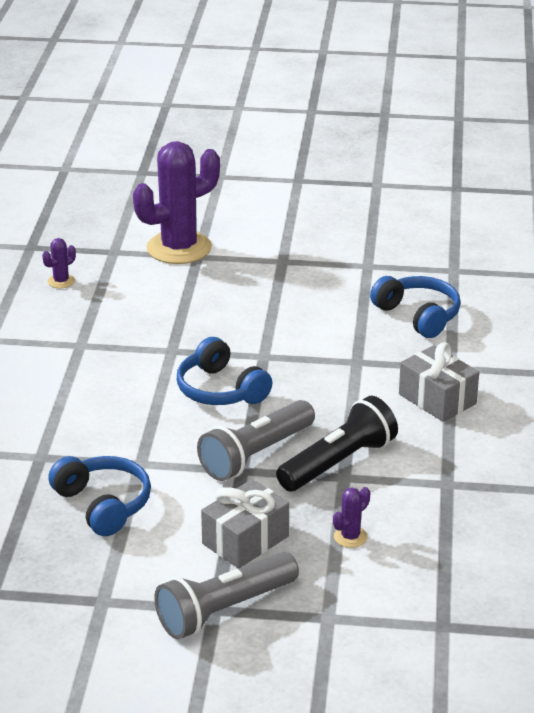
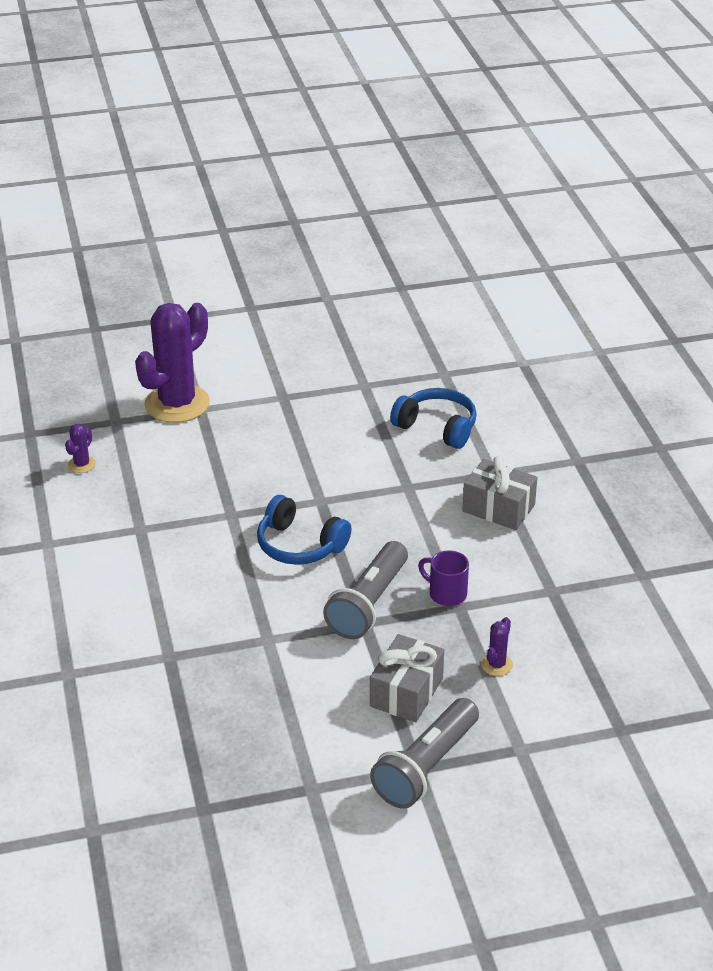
camera: 20 degrees left, 5 degrees up
(103, 504) = (257, 690): blue headphones -> none
(338, 463) = (446, 594): black flashlight -> purple mug

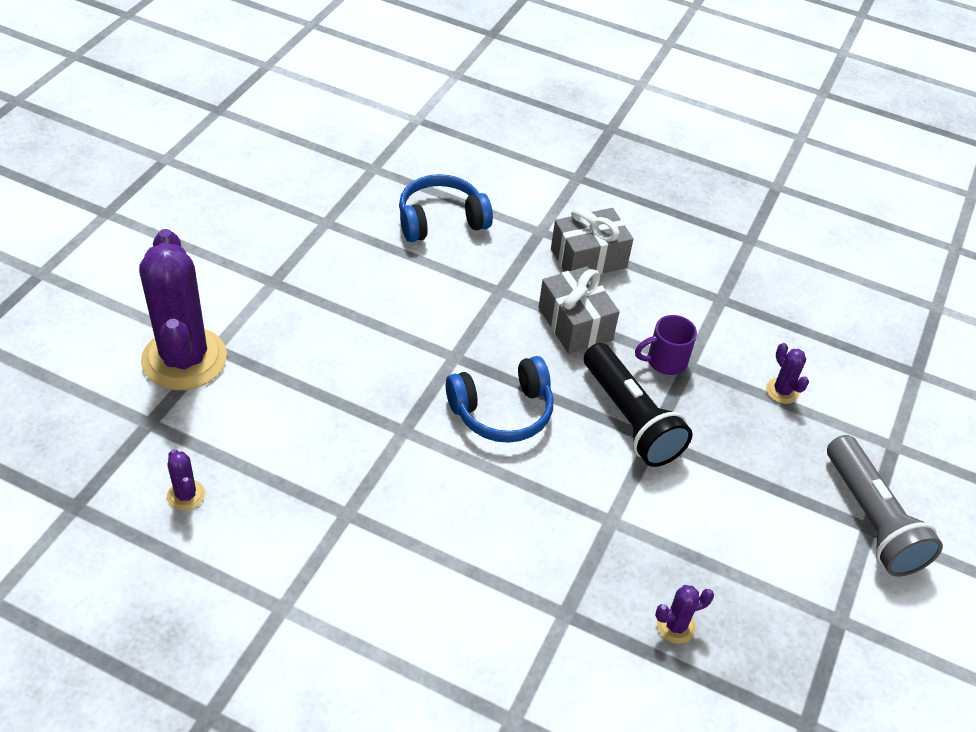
camera: 55 degrees left, 10 degrees up
(214, 710) = (675, 626): none -> purple cactus
(369, 604) = (630, 418): grey flashlight -> black flashlight
(406, 692) = (768, 470): grey gift -> grey gift (575, 324)

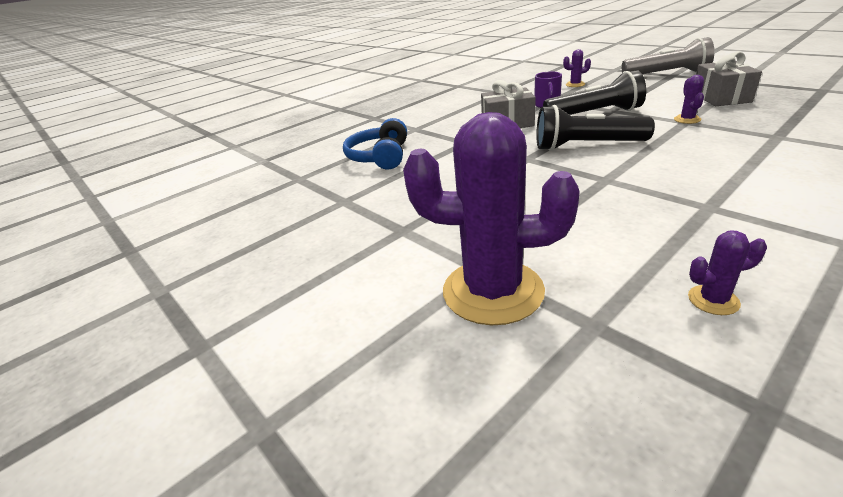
camera: 60 degrees left, 15 degrees down
(502, 411) = (586, 146): blue headphones -> black flashlight
(588, 258) = (449, 118): grey gift -> grey gift (720, 97)
(675, 626) = (769, 111): purple cactus -> purple cactus (687, 119)

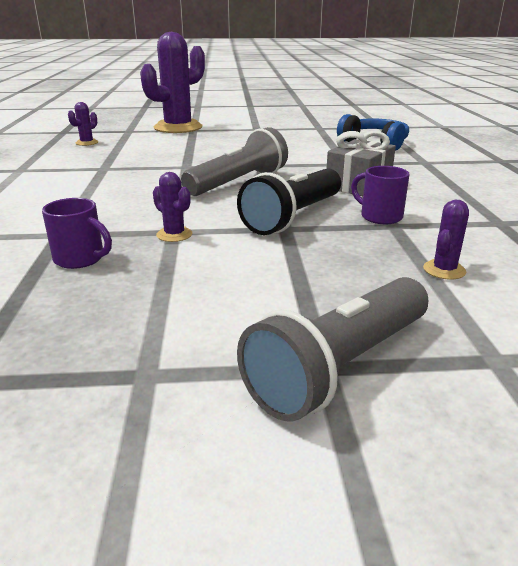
camera: 125 degrees right, 5 degrees down
(586, 146) = (238, 183): black flashlight -> grey flashlight
(720, 97) = (158, 295): grey gift -> none
(761, 118) = (81, 259): none -> purple mug

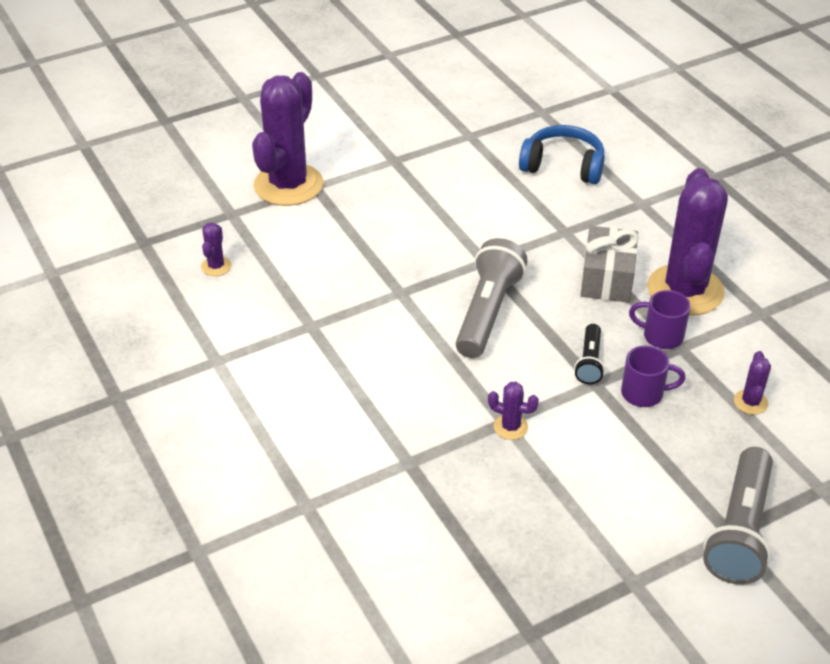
camera: 25 degrees left, 15 degrees up
(81, 259) = (468, 489): purple mug -> purple mug (644, 393)
(294, 217) = (589, 362): black flashlight -> black flashlight, size x0.53
(427, 200) = (685, 290): none -> purple cactus

